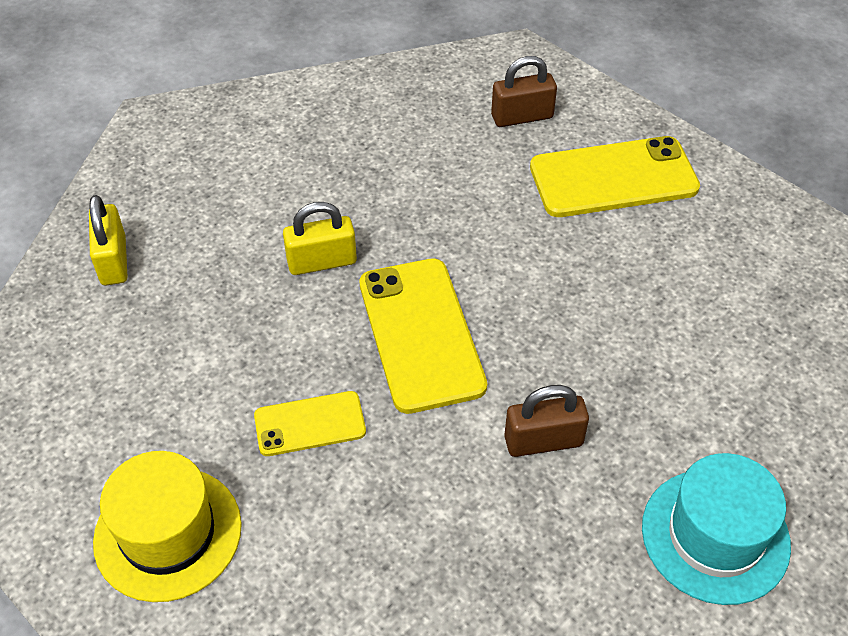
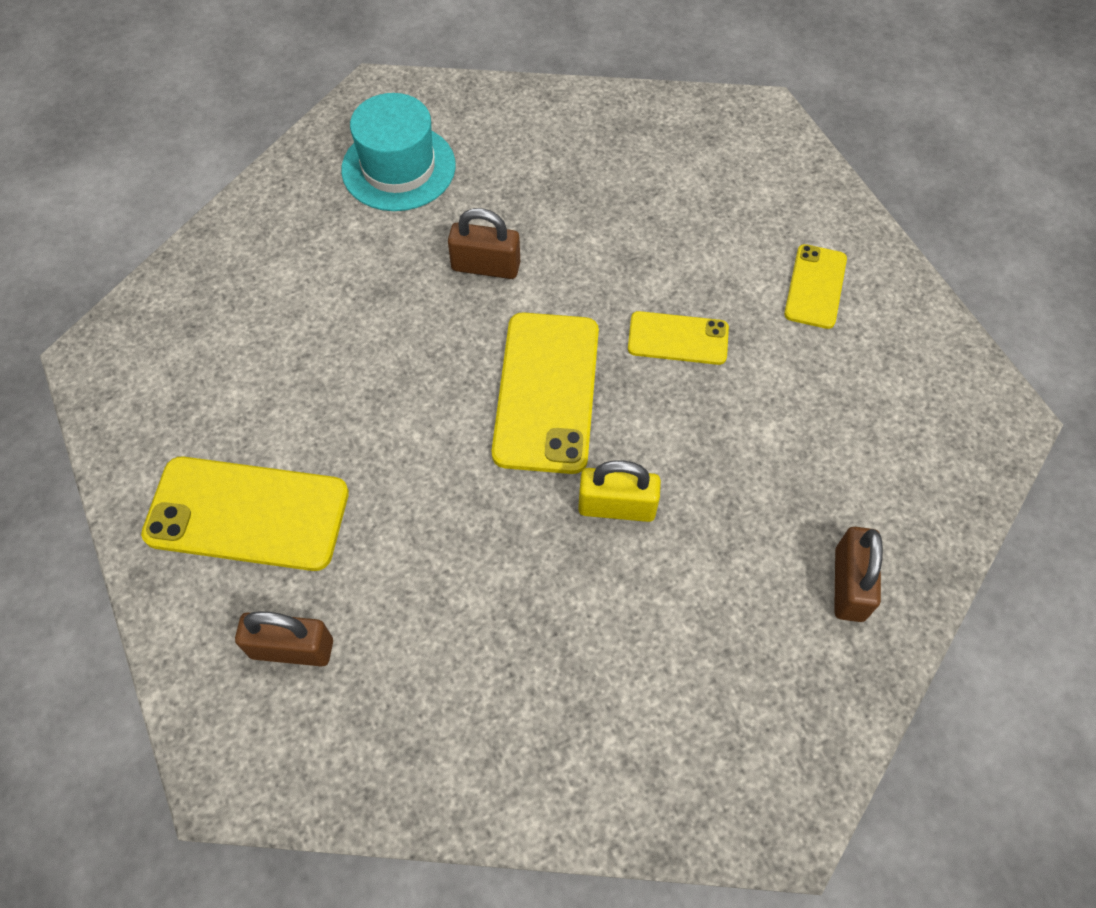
camera: 160 degrees left, 10 degrees up
(113, 260) = (849, 584): yellow padlock -> brown padlock
(168, 533) = (815, 286): yellow hat -> yellow phone

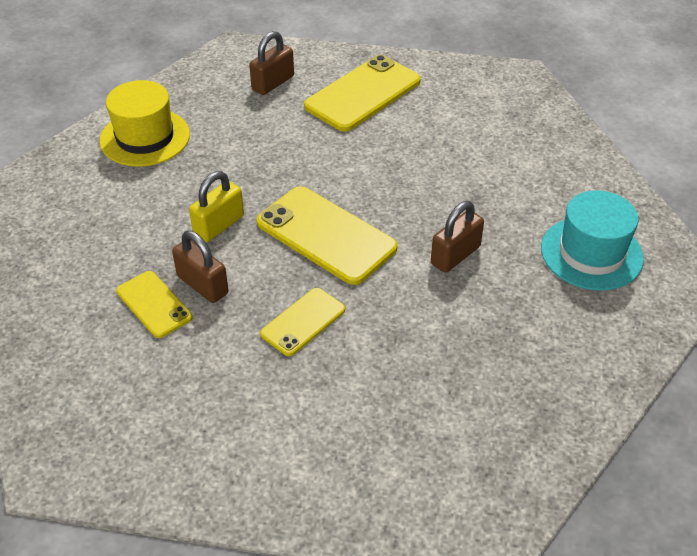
camera: 125 degrees right, 15 degrees down
(531, 729) = (145, 137): none -> yellow hat
(815, 286) = (269, 435): yellow phone -> yellow phone (154, 304)
(849, 584) = (61, 297): brown padlock -> brown padlock (202, 285)

